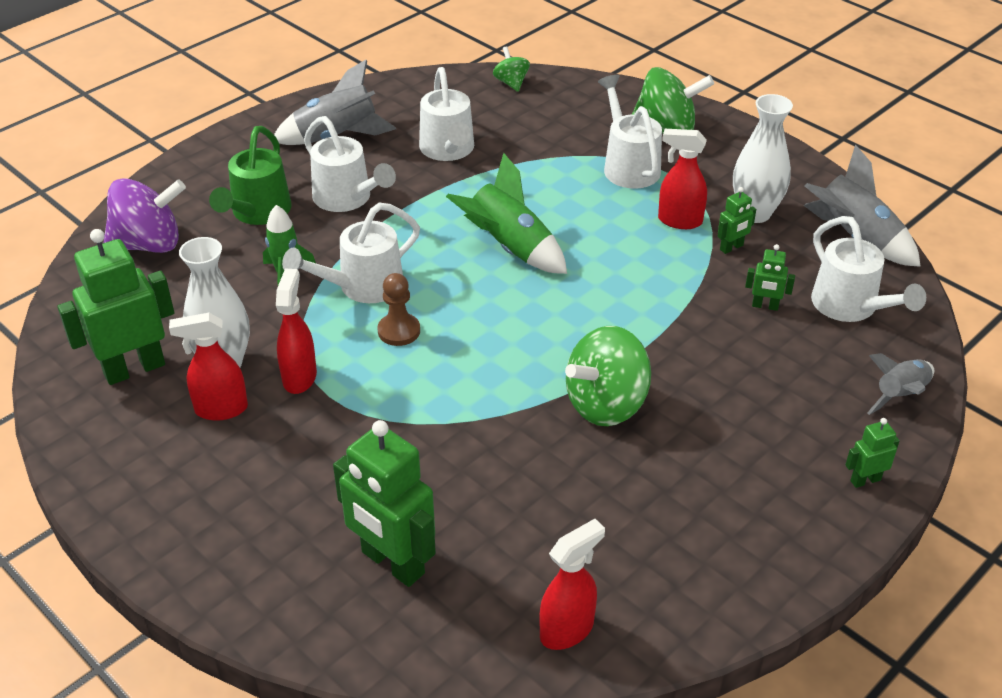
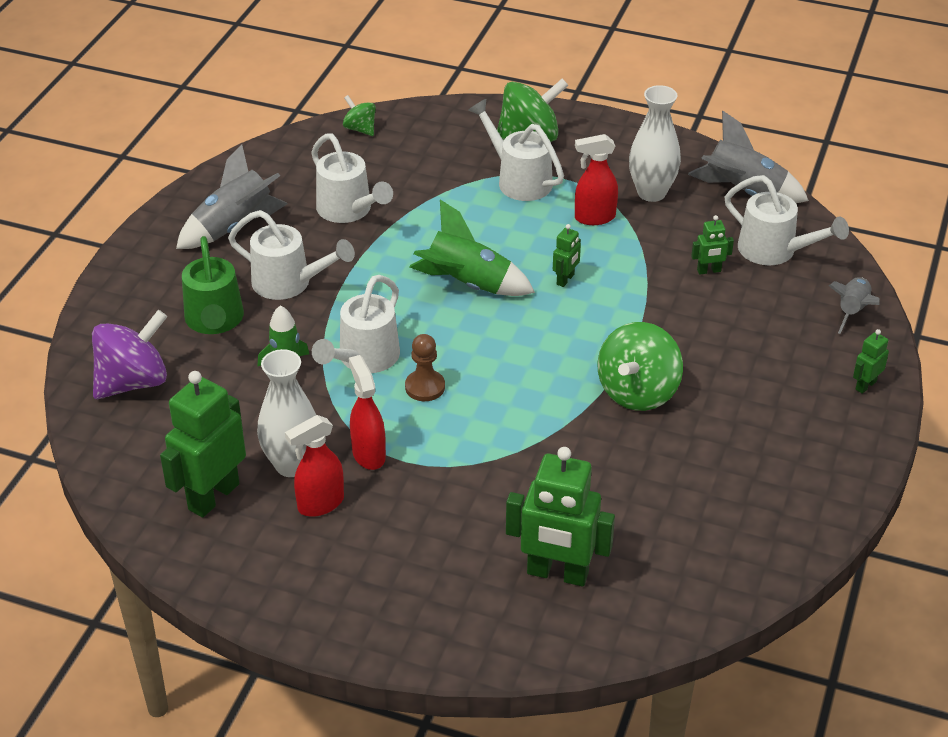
camera: 25 degrees left, 0 degrees up
(567, 630) = (723, 572): red spray bottle -> none
(731, 248) = (651, 229): green robot -> green robot (565, 279)

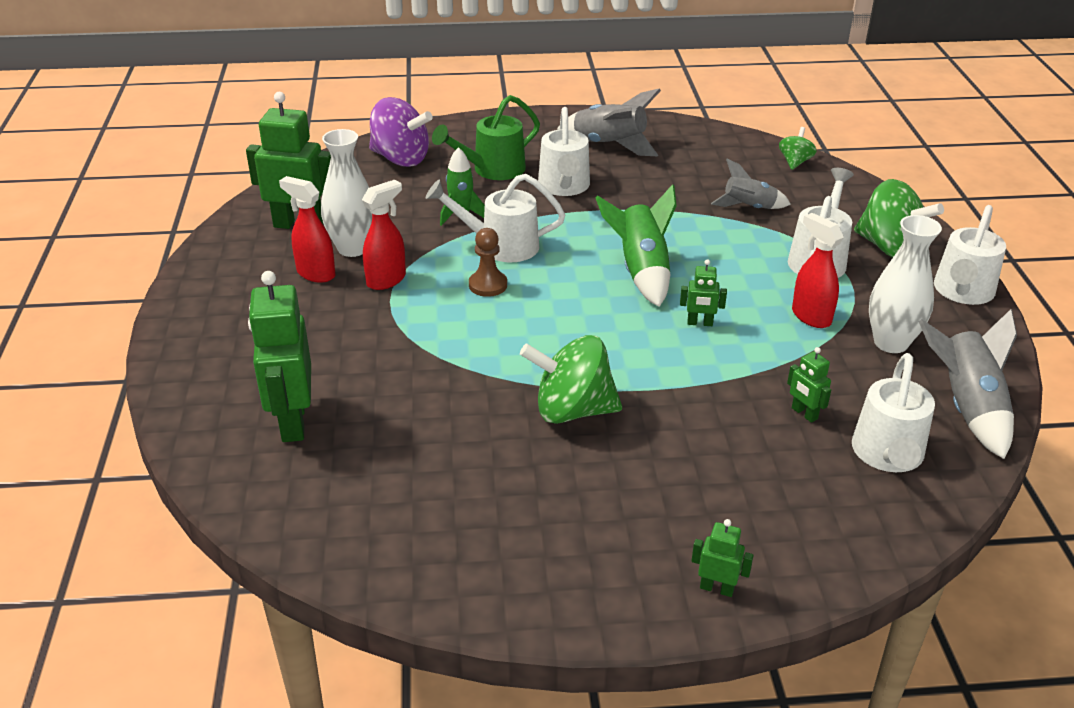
camera: 65 degrees right, 5 degrees down
(349, 211) = (681, 187): white watering can -> white watering can (962, 292)
(852, 311) = (842, 547): grey rocket -> grey rocket (749, 207)

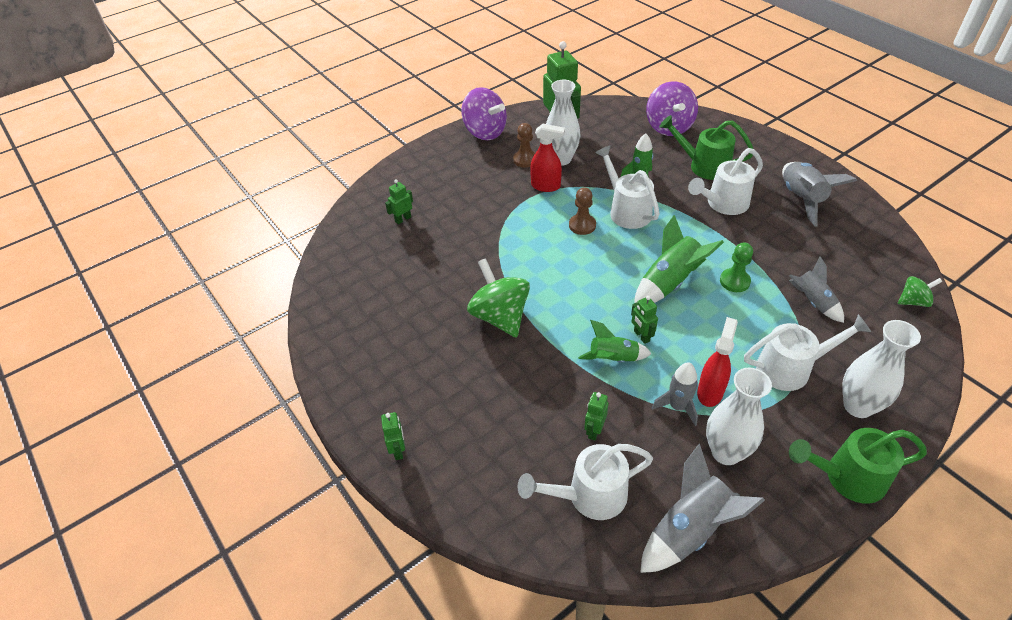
camera: 60 degrees right, 10 degrees up
(213, 280) = (485, 132): none -> purple spinning top
(292, 422) = (403, 219): green robot -> green robot, size x0.47
(315, 273) = (525, 160): red spray bottle -> brown pawn
(680, 233) = (734, 281): none -> green pawn
(715, 356) = (613, 359): none -> green rocket
(814, 345) = (677, 407): none -> grey rocket
(889, 248) = (858, 406): green spinning top -> white vase
(962, 292) = (847, 477): white watering can -> green watering can

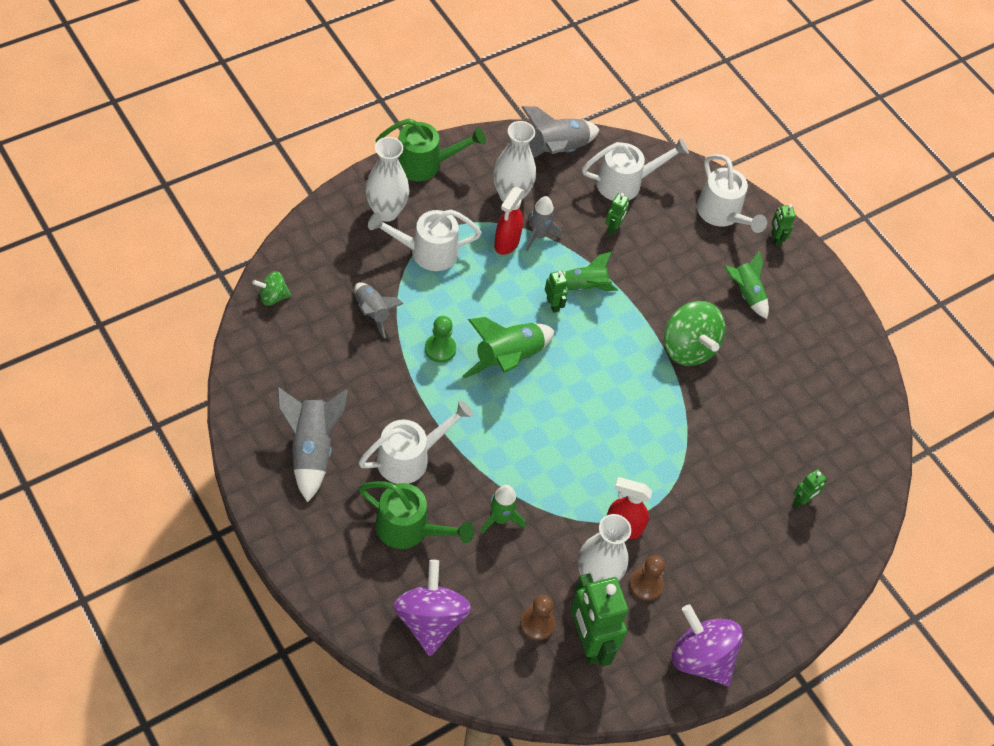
camera: 175 degrees right, 10 degrees up
(439, 378) = (746, 293): none -> green rocket
(582, 225) = (587, 453): brown pawn -> brown pawn (537, 624)
(626, 210) = (529, 468): white watering can -> white watering can (722, 214)

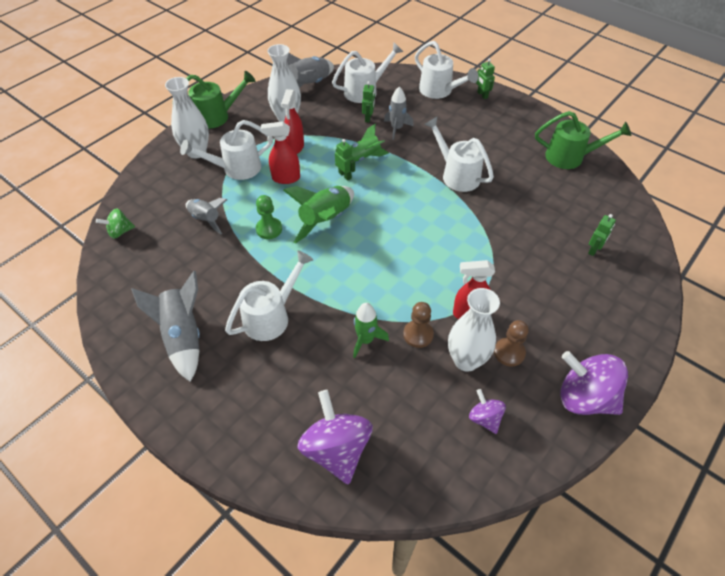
camera: 10 degrees left, 5 degrees down
(409, 529) = (290, 375): green watering can -> green watering can (570, 157)
(481, 285) = (285, 178): none -> red spray bottle
(537, 624) = (433, 418): brown pawn -> brown pawn (418, 334)
(538, 235) = (316, 136): grey rocket -> grey rocket (396, 128)
(588, 641) = (484, 418): green robot -> purple spinning top
(688, 348) = (456, 174): green spinning top -> white watering can
(746, 293) = (479, 131): green rocket -> none

